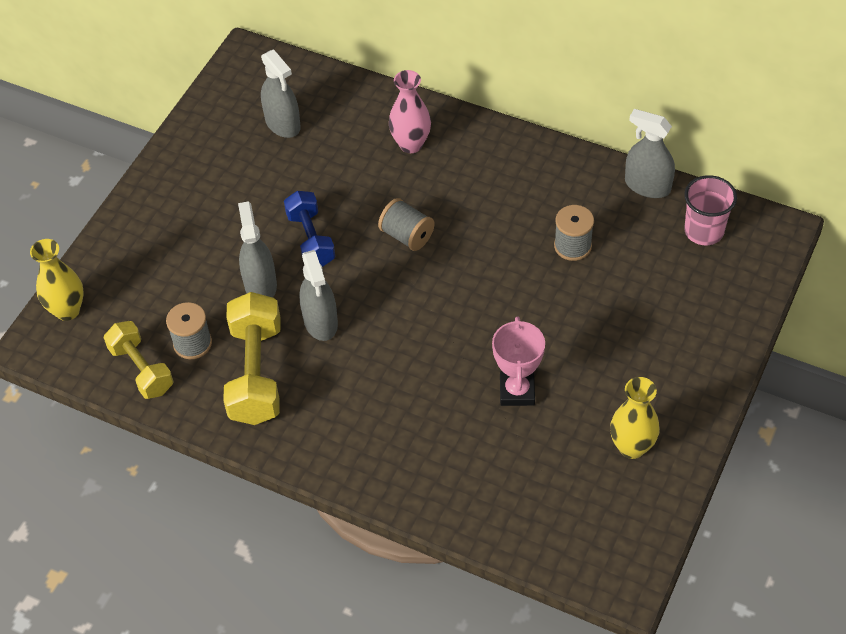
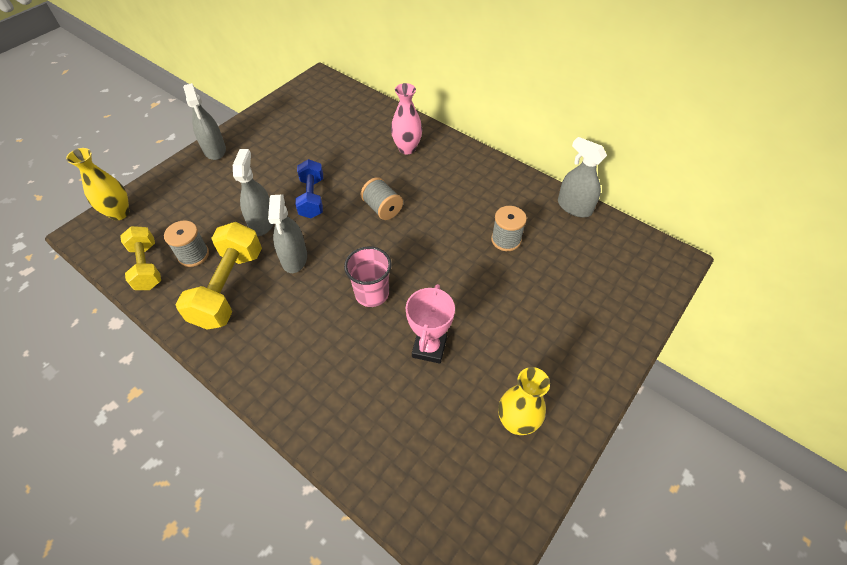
camera: 10 degrees right, 0 degrees up
(283, 124) = (324, 121): grey spray bottle -> grey spray bottle (214, 150)
(704, 231) = (613, 248): pink cup -> pink cup (372, 294)

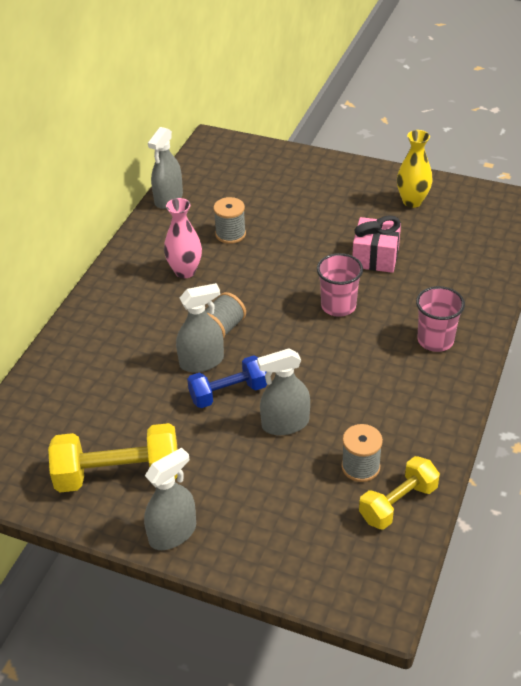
camera: 105 degrees left, 10 degrees down
(119, 213) = (333, 584): yellow vase -> none
(229, 288) = (387, 414): yellow dumbbell -> yellow dumbbell (118, 475)
(288, 356) = (435, 340): none -> pink cup
(294, 258) = (323, 376): grey spray bottle -> grey spray bottle (201, 361)
(407, 148) = (113, 334): pink vase -> pink vase (185, 271)
(429, 348) = (375, 257): pink trophy -> pink gift

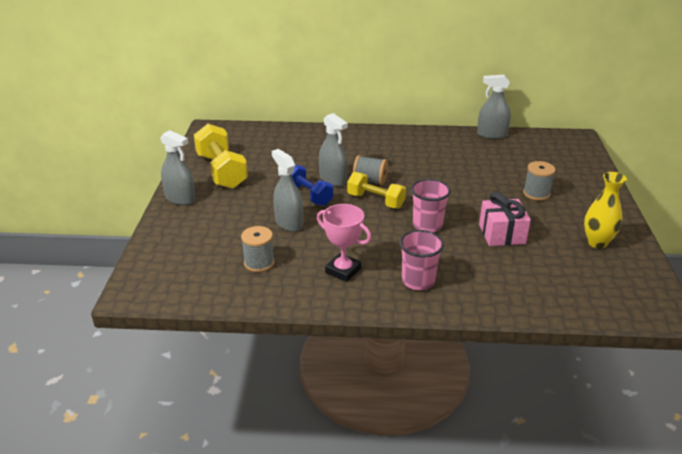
camera: 70 degrees right, 10 degrees down
(185, 271) = (419, 156): pink vase -> none
(230, 234) = (473, 165): grey spool -> grey spool (536, 193)
(398, 503) = (228, 286): yellow dumbbell -> yellow dumbbell (375, 200)
(399, 394) = (343, 270): none -> pink trophy

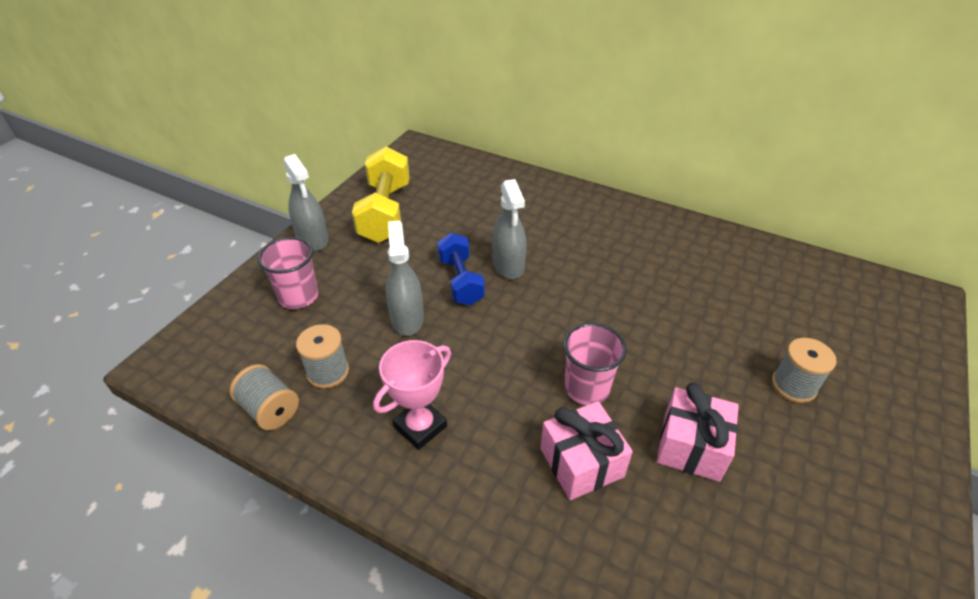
camera: 25 degrees right, 10 degrees up
(343, 270) = (420, 426): pink trophy -> pink trophy turned 75 degrees clockwise
(370, 181) = (555, 282): grey spool -> grey spool (270, 409)
(375, 200) = (541, 319): yellow dumbbell -> none
(418, 281) = (509, 489): pink cup -> pink cup (298, 297)
(449, 258) = (581, 462): none -> pink gift
(491, 134) = (781, 253): grey spray bottle -> none
(597, 242) = (849, 527): yellow vase -> none

